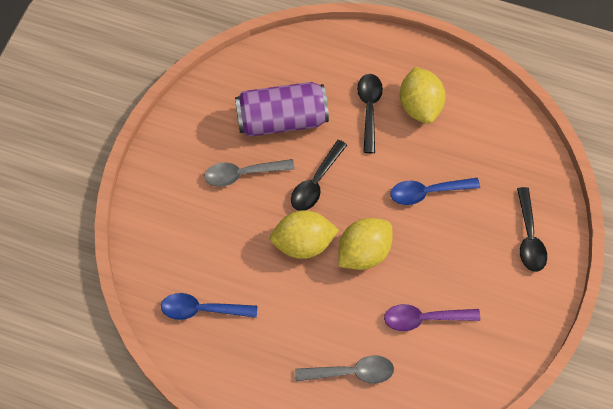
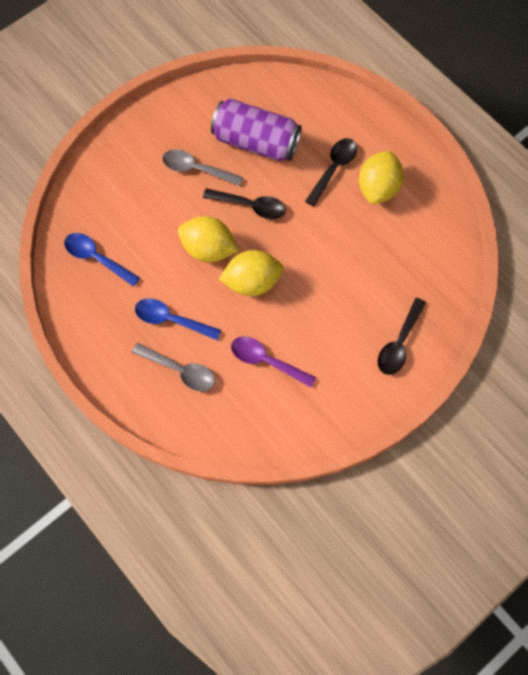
camera: 30 degrees right, 5 degrees up
(316, 182) = (250, 206): black spoon -> black spoon turned 135 degrees counterclockwise
(427, 192) = (337, 261): blue spoon -> blue spoon (171, 320)

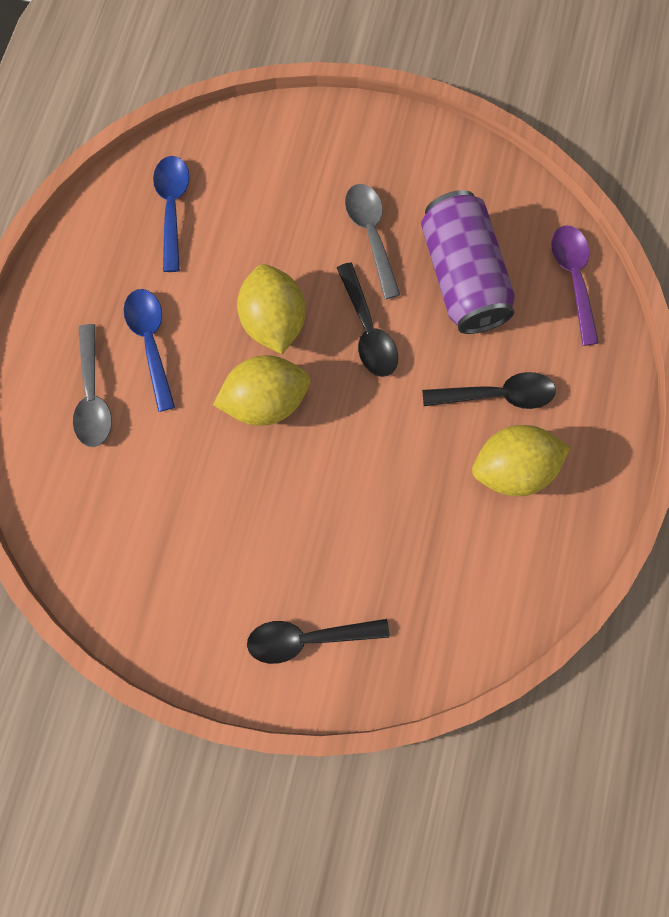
camera: 55 degrees right, 5 degrees up
(252, 282) = (265, 401): yellow lemon -> yellow lemon turned 60 degrees counterclockwise
(266, 361) = (172, 488): purple spoon -> purple spoon (573, 278)

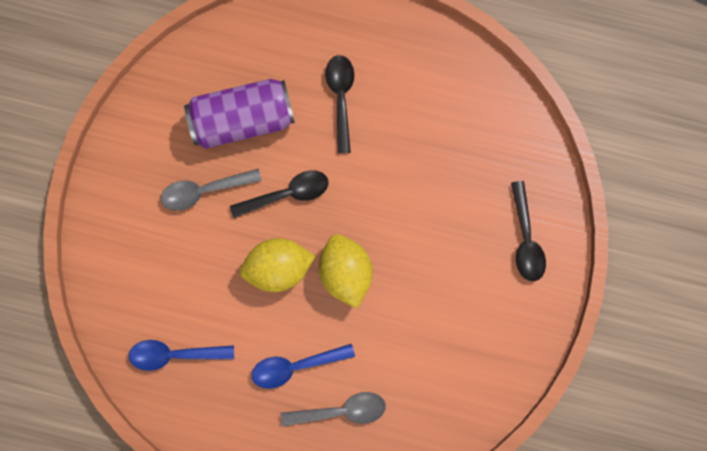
camera: 90 degrees left, 5 degrees up
(512, 468) = (398, 90): yellow lemon -> none
(573, 278) = (245, 36): purple spoon -> none

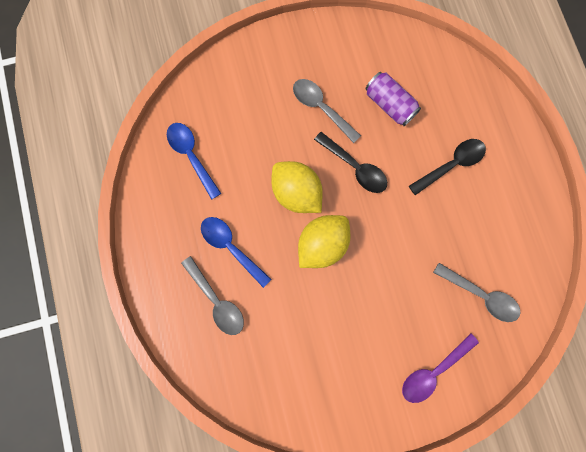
camera: 60 degrees right, 0 degrees up
(242, 120) = (389, 105): purple can -> purple can, size x0.63
(482, 151) = (480, 295): none -> grey spoon
(525, 239) = (433, 371): black spoon -> purple spoon

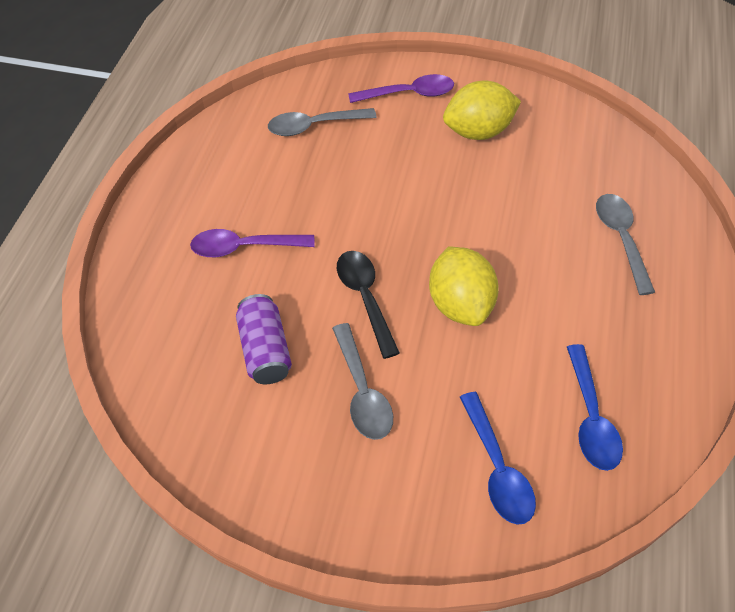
camera: 150 degrees left, 25 degrees down
(231, 247) = (578, 283): blue spoon -> blue spoon (497, 468)
(322, 244) = (459, 238): yellow lemon -> yellow lemon (478, 132)
(451, 165) = (244, 247): black spoon -> purple spoon
(480, 295) = (314, 126): grey spoon -> grey spoon turned 75 degrees counterclockwise

